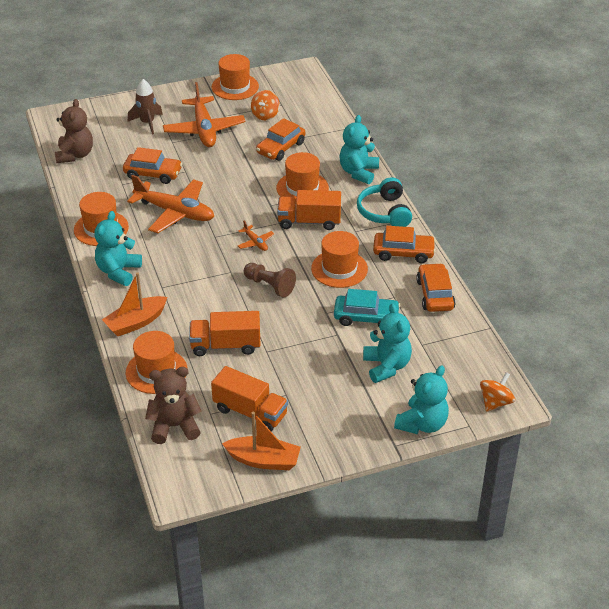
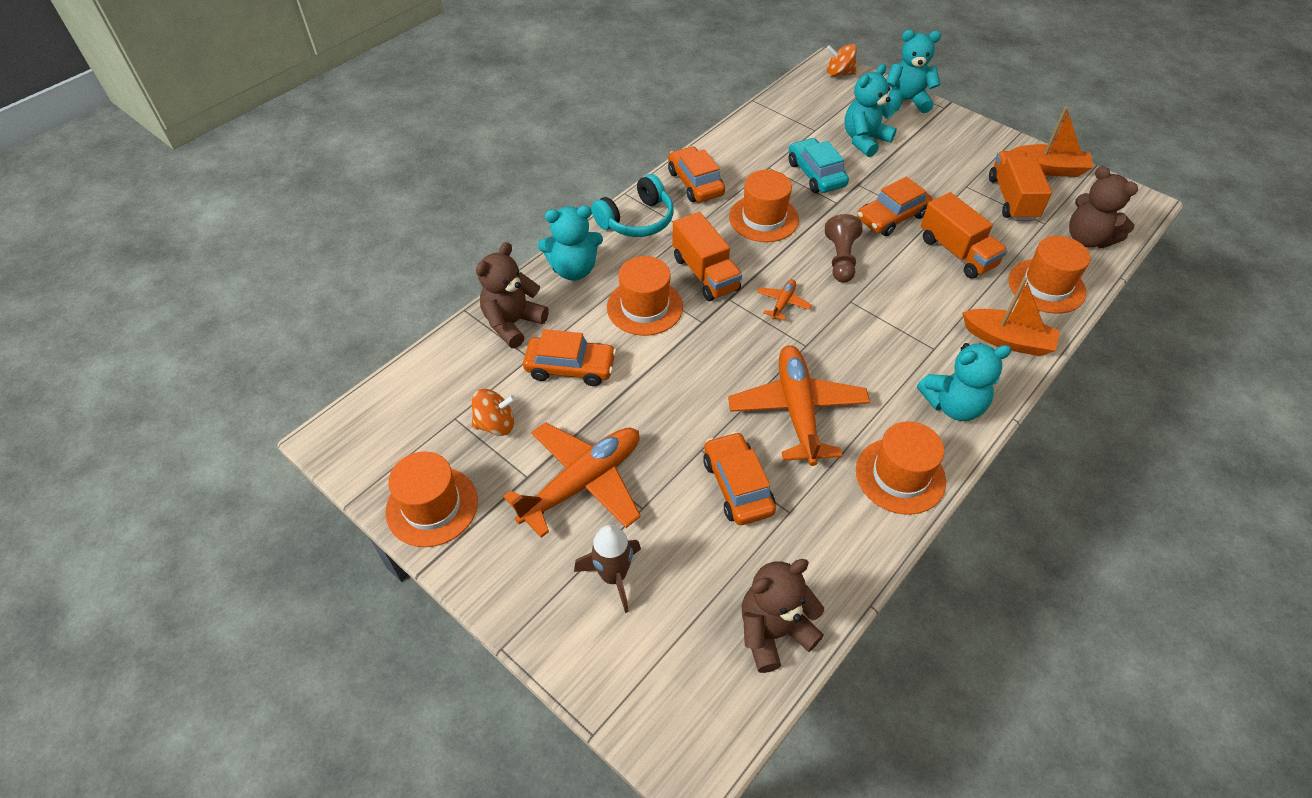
camera: 120 degrees left, 10 degrees up
(264, 460) = (1048, 169): orange boat -> orange boat turned 120 degrees clockwise
(332, 139) = (513, 323): none -> brown teddy bear
(435, 294) = (740, 143): orange car -> orange car (891, 217)

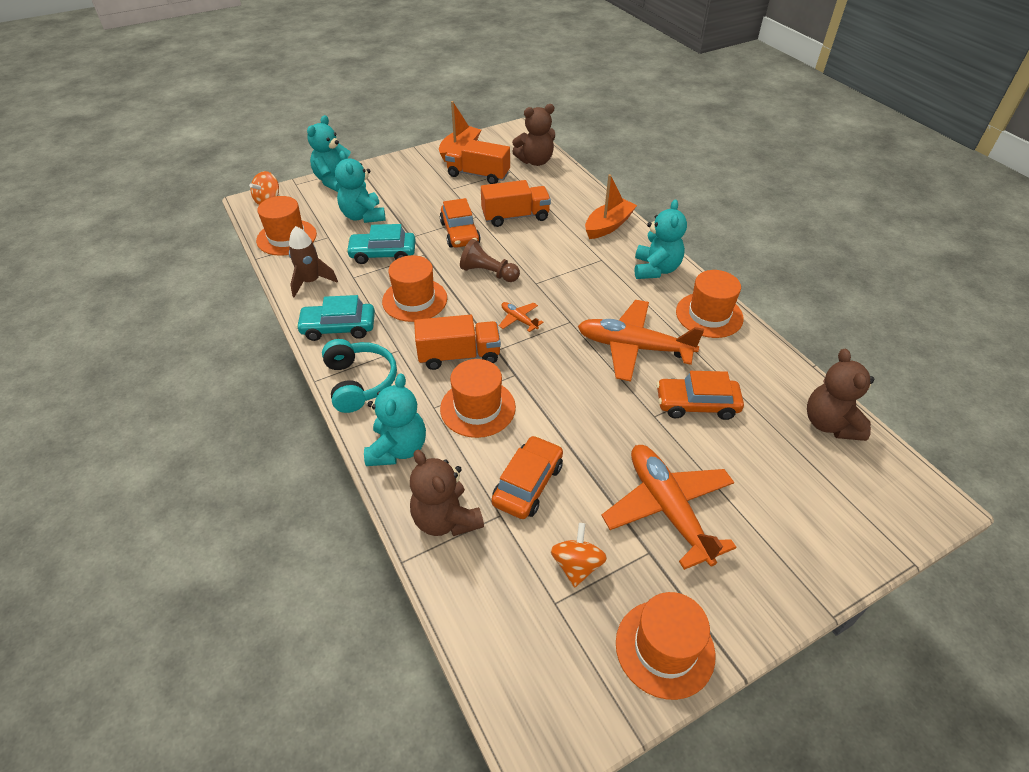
camera: 70 degrees left, 5 degrees down
(613, 576) = (769, 511): brown rocket -> brown rocket (311, 282)
(695, 183) = (338, 328): orange car -> turquoise car
(1046, 286) = (568, 192): orange hat -> orange hat (286, 237)

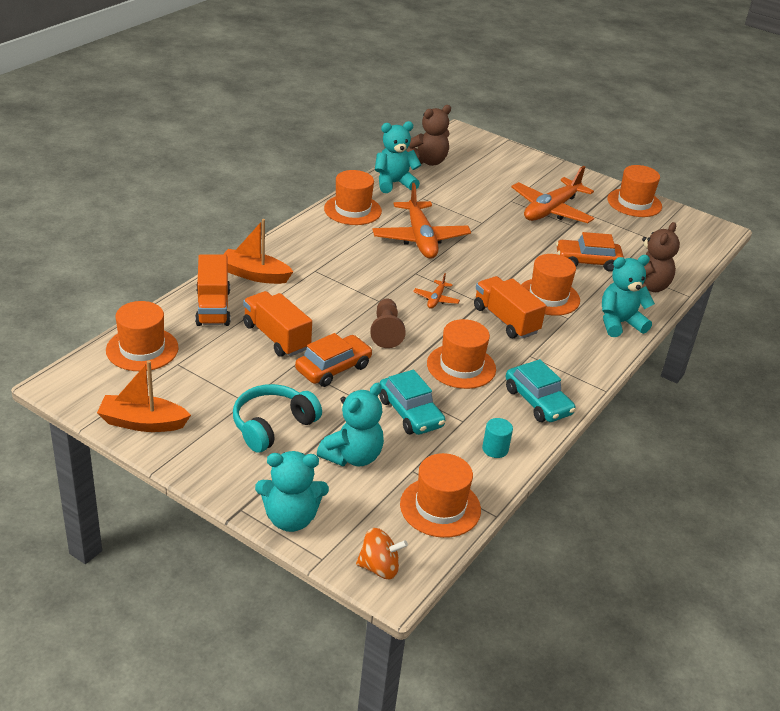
camera: 120 degrees left, 10 degrees down
(311, 282) = (495, 449): brown rocket -> turquoise cylinder
(359, 382) = (583, 364): turquoise headphones -> turquoise headphones (272, 426)
(478, 175) = (201, 388): orange truck -> orange truck (213, 307)
(535, 161) = (142, 349): brown teddy bear -> orange hat
(576, 565) = (621, 235): orange spinning top -> none
(656, 269) = (309, 240): turquoise teddy bear -> turquoise teddy bear (394, 183)
(696, 404) = (455, 207): orange car -> none

